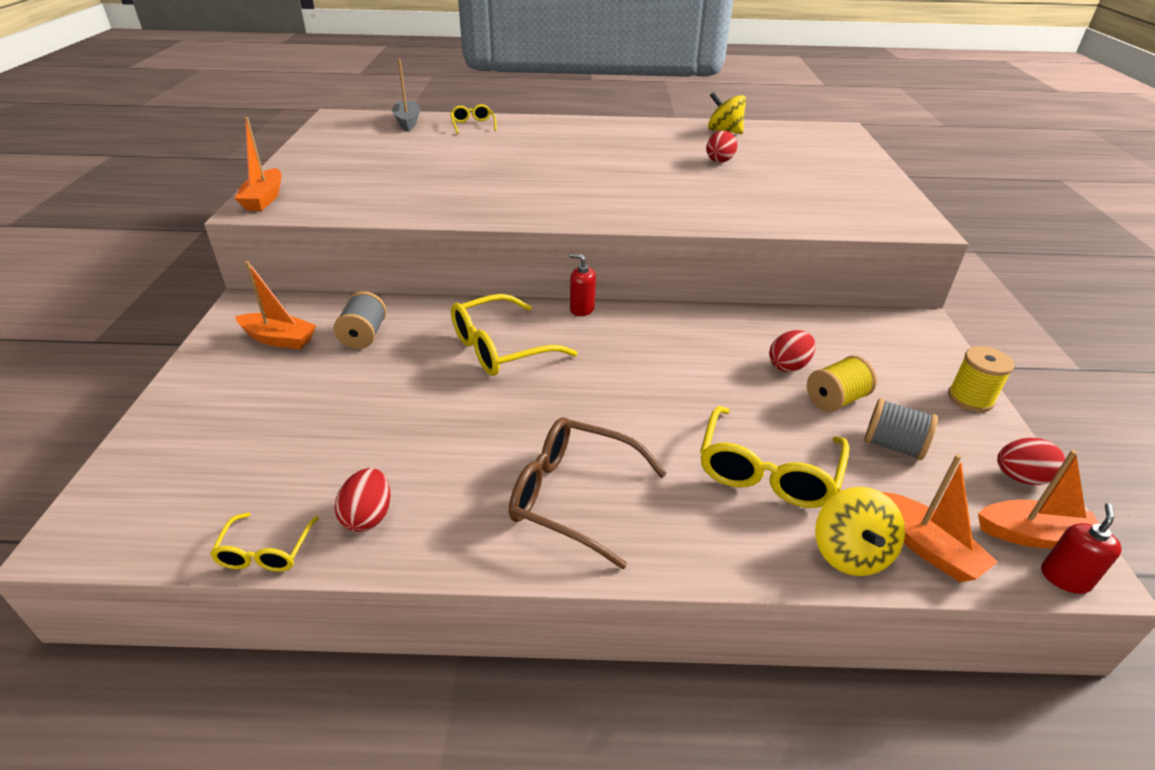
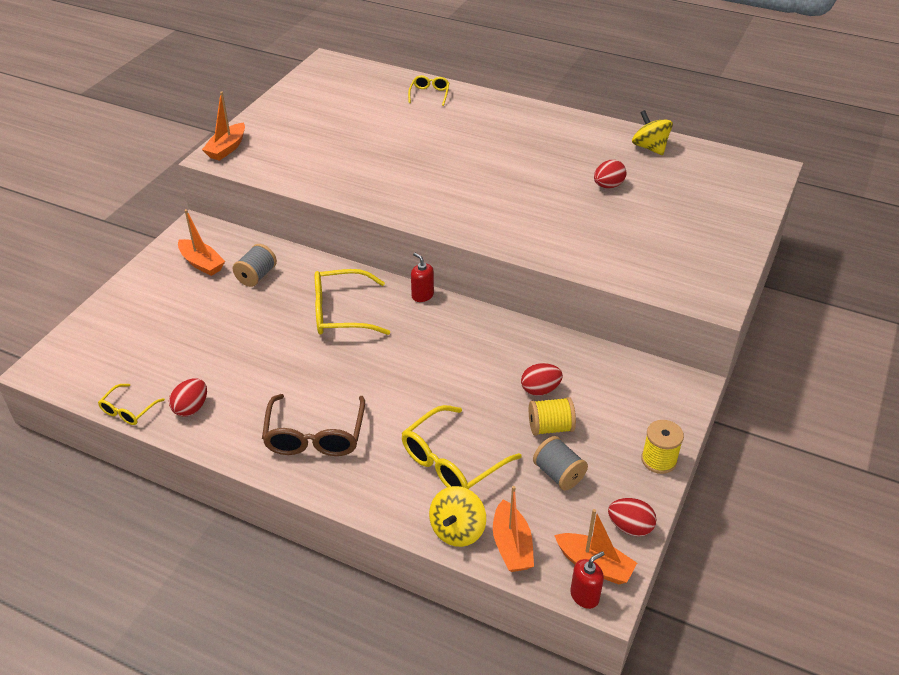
camera: 25 degrees right, 5 degrees up
(407, 122) = (378, 79): grey boat -> none
(573, 496) = (315, 436): brown glasses -> brown glasses turned 135 degrees counterclockwise

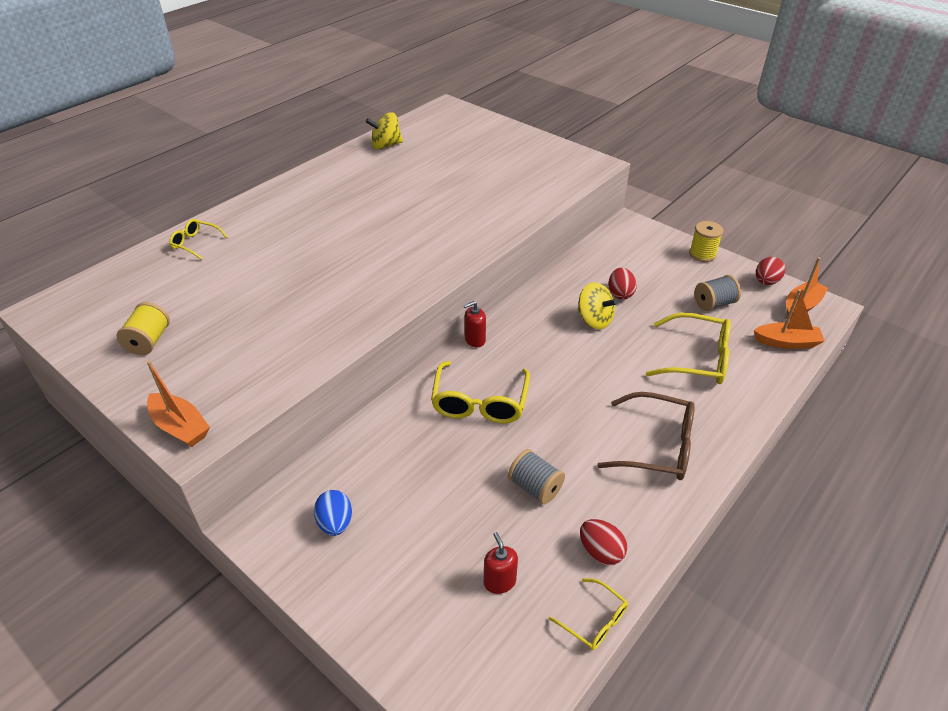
camera: 75 degrees left, 0 degrees up
(202, 263) = (335, 523): orange boat -> blue egg
(256, 276) = (386, 468): grey spool -> grey spool (535, 487)
(452, 461) = (697, 359): yellow glasses -> yellow glasses turned 45 degrees counterclockwise
(457, 530) = (772, 369): yellow spinning top -> yellow spinning top (594, 320)
(550, 427) = (663, 297): yellow spool -> yellow spool (149, 341)
(584, 596) = (830, 316): red soap dispenser -> red soap dispenser (499, 581)
(608, 186) = (429, 175): red egg -> none

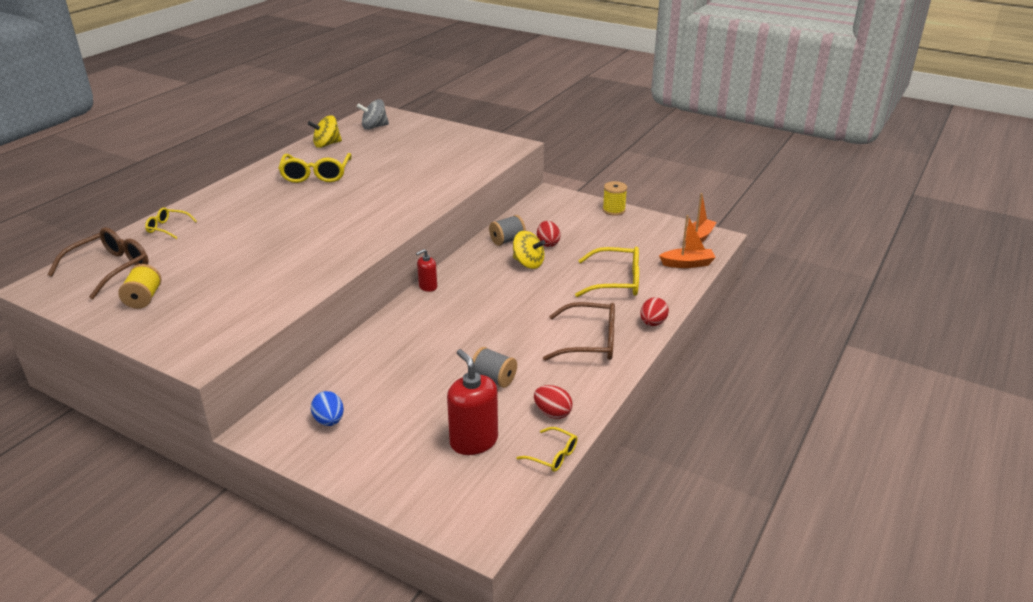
camera: 10 degrees left, 10 degrees down
(123, 294) = (110, 269): none -> brown glasses
(180, 427) = (189, 352): orange boat -> none
(441, 126) = (374, 127): none -> grey spinning top
(480, 402) = (439, 328): yellow glasses -> yellow glasses (316, 175)
(499, 581) = (473, 441): red soap dispenser -> red soap dispenser, size x1.83
(714, 304) = (626, 243): grey spool -> grey spool (507, 240)
(766, 282) = (667, 225): red egg -> red egg (652, 323)

